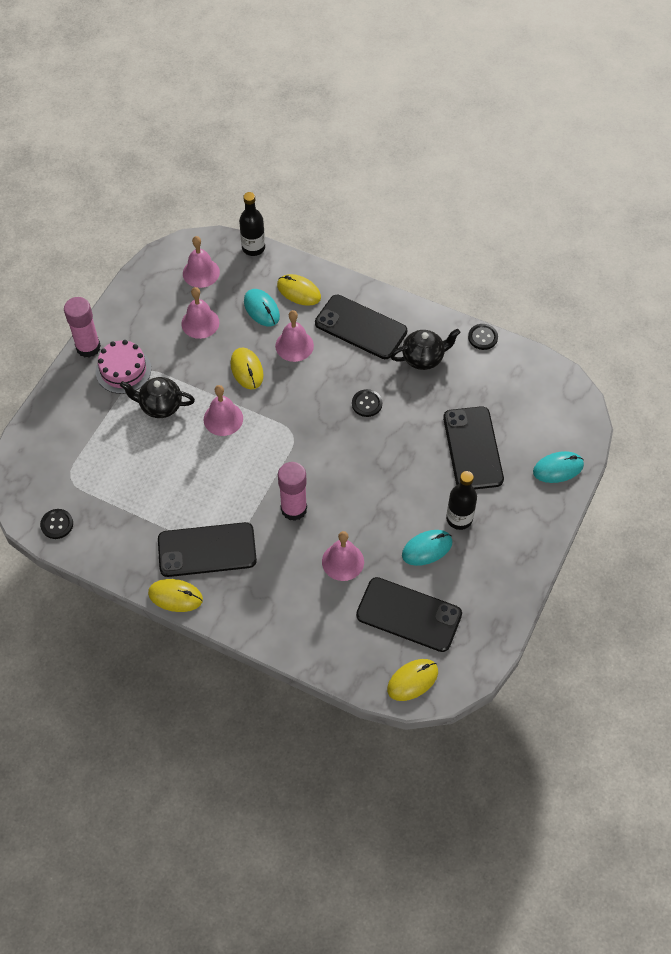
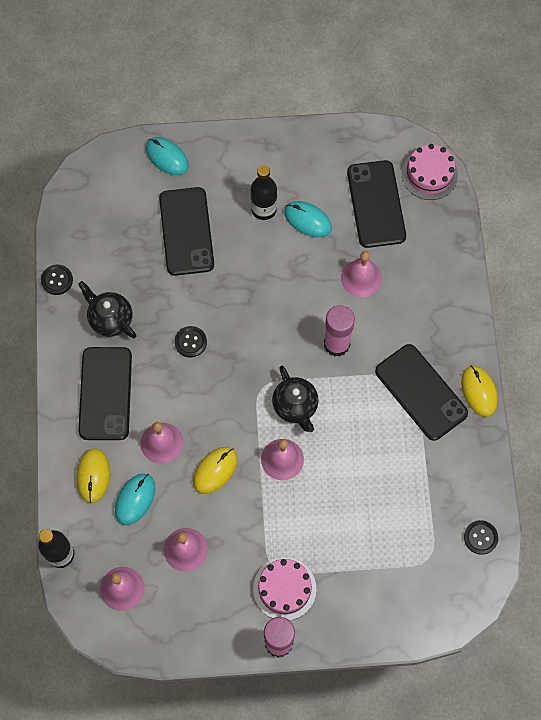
camera: 120 degrees left, 10 degrees up
(160, 406) = (303, 526): black teapot -> black teapot (295, 406)
(412, 680) = (429, 174): yellow mouse -> pink cake
(473, 448) = (186, 231): black phone -> black phone turned 60 degrees counterclockwise

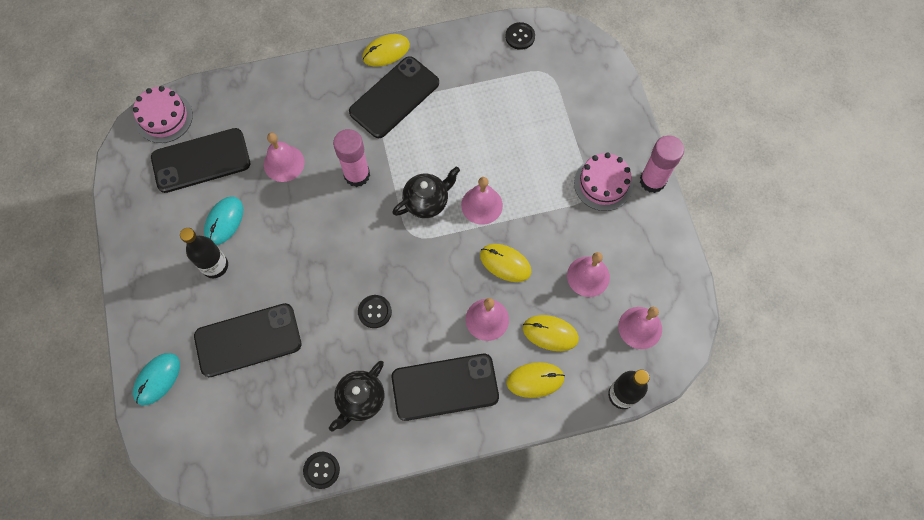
camera: 100 degrees left, 0 degrees up
(135, 499) = (550, 333): turquoise mouse -> yellow mouse

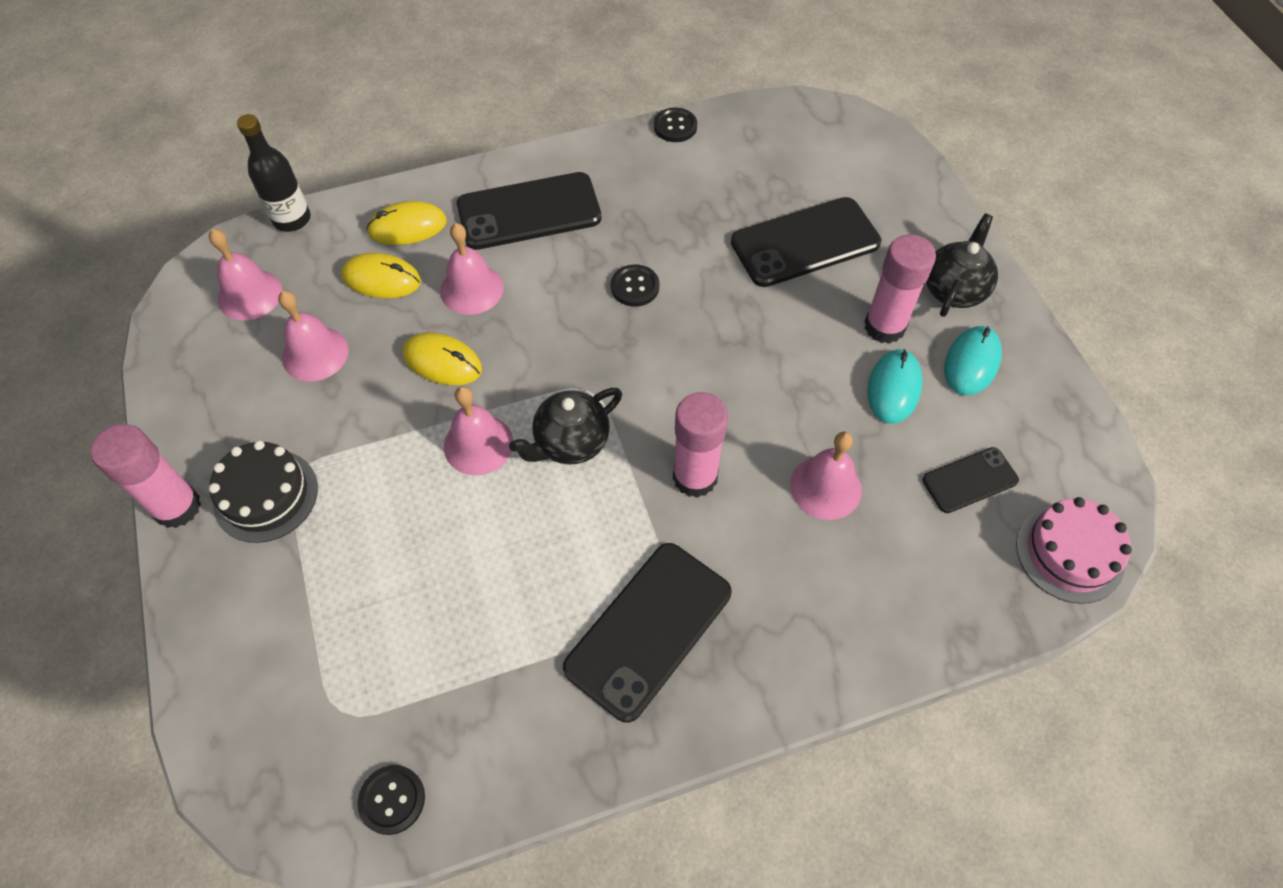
camera: 175 degrees right, 10 degrees down
(157, 379) = (910, 195): turquoise mouse -> turquoise mouse (971, 362)
(201, 160) = (970, 480): black phone -> black phone, size x0.55
(215, 266) = (884, 326): black bottle -> pink glue stick
(360, 400) = (639, 192): black teapot -> black teapot (954, 289)
(386, 52) = (679, 734): yellow mouse -> none
(603, 184) = (266, 495): pink cake -> black cake

